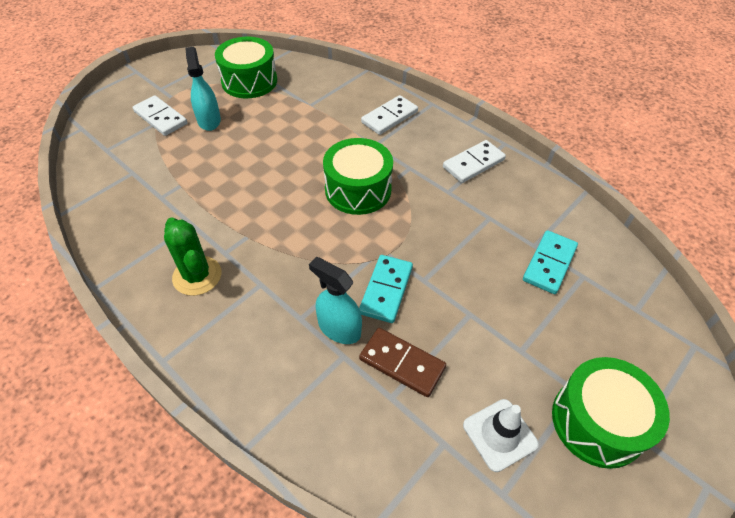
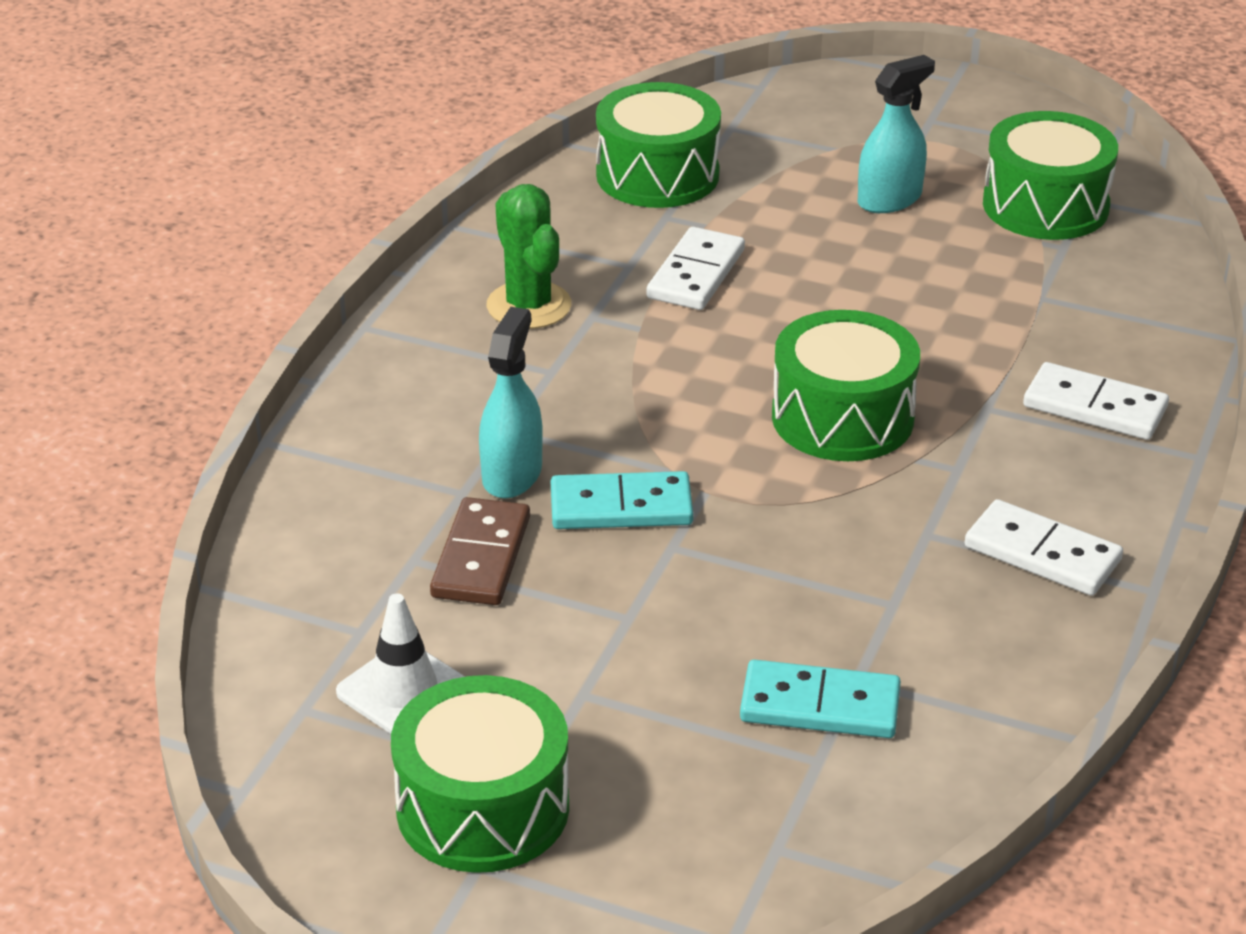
camera: 70 degrees right, 15 degrees down
(122, 188) = (657, 175): none -> green drum
(160, 118) = (852, 149): white domino -> white domino (695, 274)
(197, 276) = (529, 306): green cactus -> green cactus turned 60 degrees counterclockwise

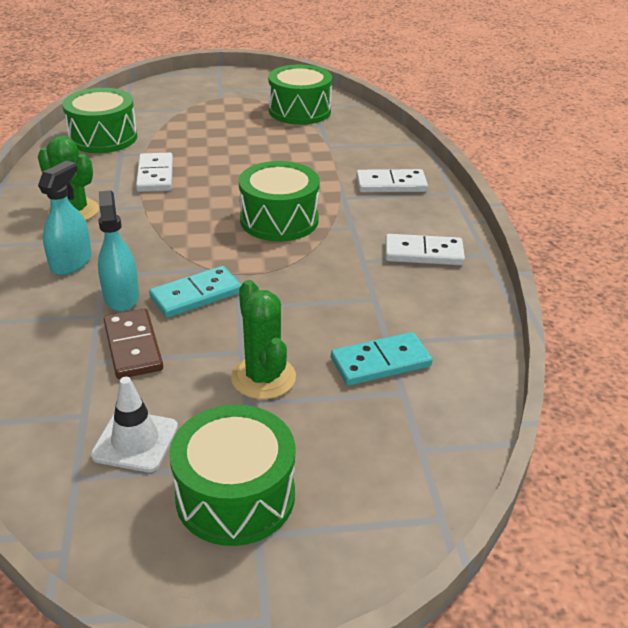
camera: 30 degrees left, 0 degrees up
(630, 666) = (263, 378): none -> green cactus
(889, 199) = (227, 123): turquoise spray bottle -> turquoise spray bottle (71, 262)

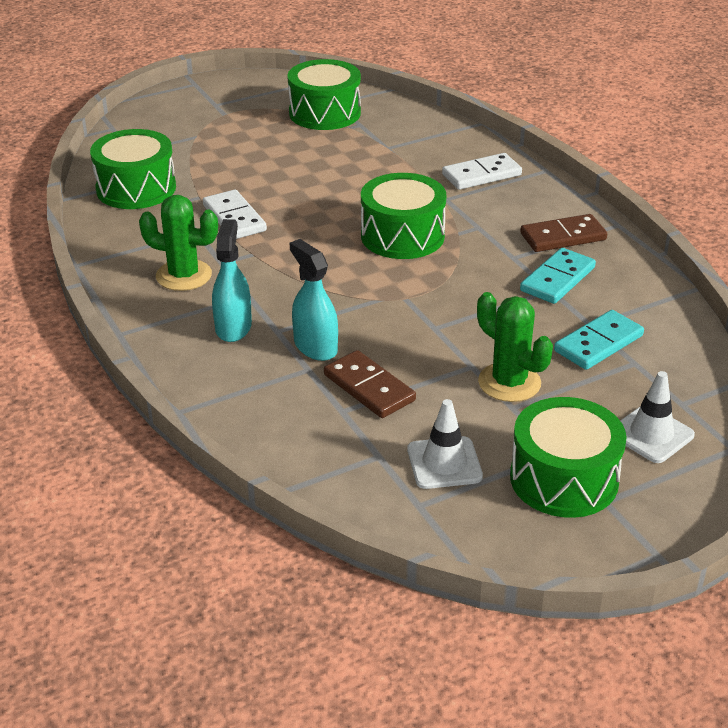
camera: 20 degrees left, 0 degrees up
(196, 295) = (386, 327): turquoise domino -> turquoise domino (557, 279)
(363, 474) = (651, 434): none -> white traffic cone
(423, 253) = (563, 237): white domino -> brown domino

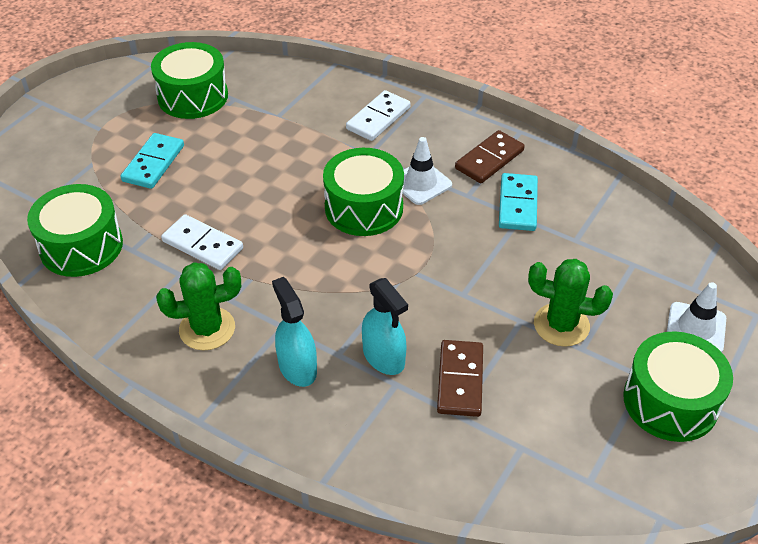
camera: 30 degrees left, 10 degrees up
(315, 347) = (383, 357): turquoise spray bottle -> turquoise spray bottle turned 150 degrees counterclockwise
(369, 388) = (460, 380): brown domino -> brown domino turned 75 degrees clockwise
(444, 463) = (575, 429): white traffic cone -> white traffic cone (420, 183)
(598, 343) = (594, 256): turquoise domino -> turquoise domino (153, 163)

